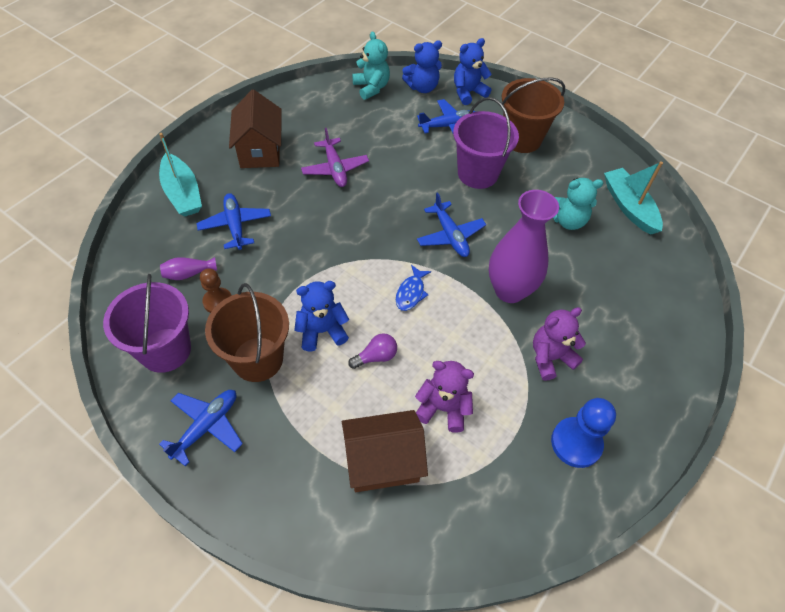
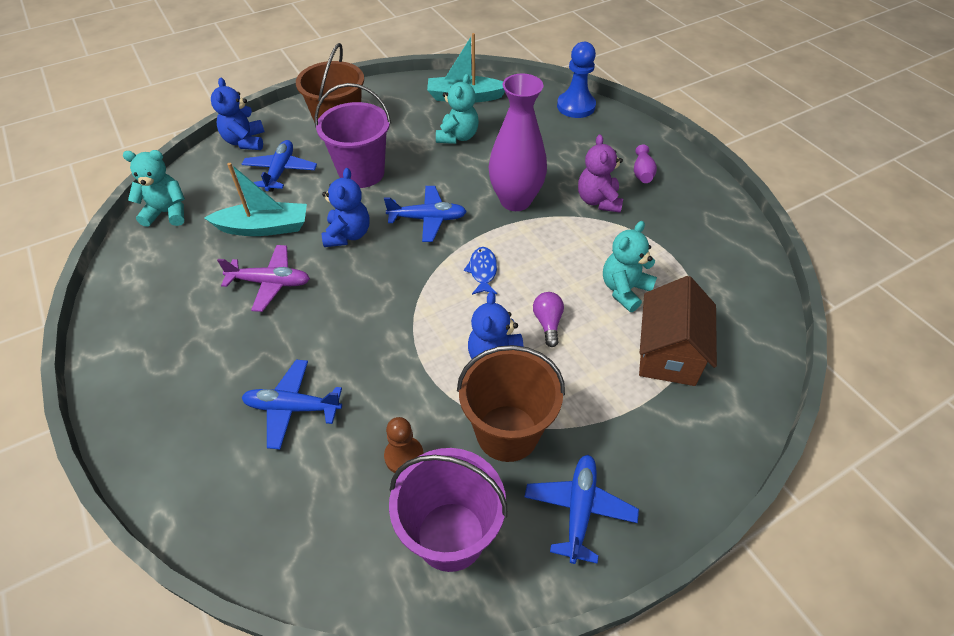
camera: 65 degrees left, 5 degrees down
(182, 193) = (192, 459): turquoise boat -> turquoise boat (264, 227)
(188, 273) = (341, 481): purple vase -> purple vase (642, 173)
(206, 426) = (579, 509): blue plane -> blue plane turned 45 degrees clockwise
(260, 151) = (183, 349): brown house -> none
(411, 292) = (482, 271): blue fish -> blue fish turned 135 degrees counterclockwise
(422, 87) = (206, 172): blue teddy bear -> blue teddy bear (348, 235)
(443, 408) = (624, 290): purple teddy bear -> turquoise teddy bear
(576, 443) = (685, 216): blue pawn -> blue pawn (576, 106)

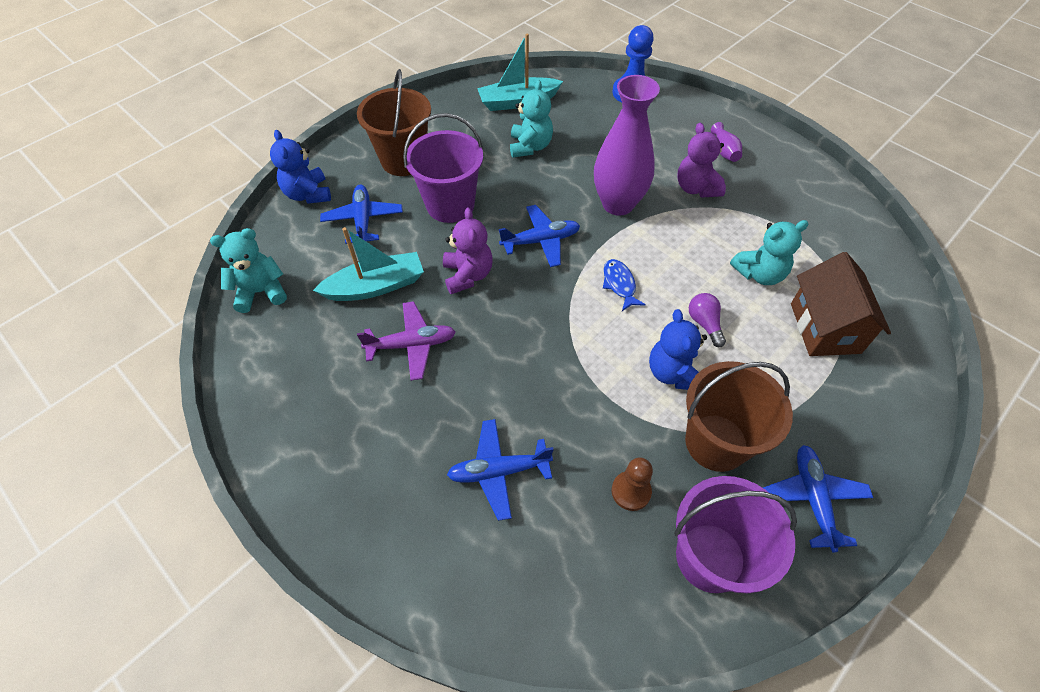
camera: 15 degrees left, 5 degrees up
(348, 235) = (468, 275): blue teddy bear -> purple teddy bear
(624, 290) = (759, 274): turquoise teddy bear -> turquoise teddy bear turned 135 degrees counterclockwise

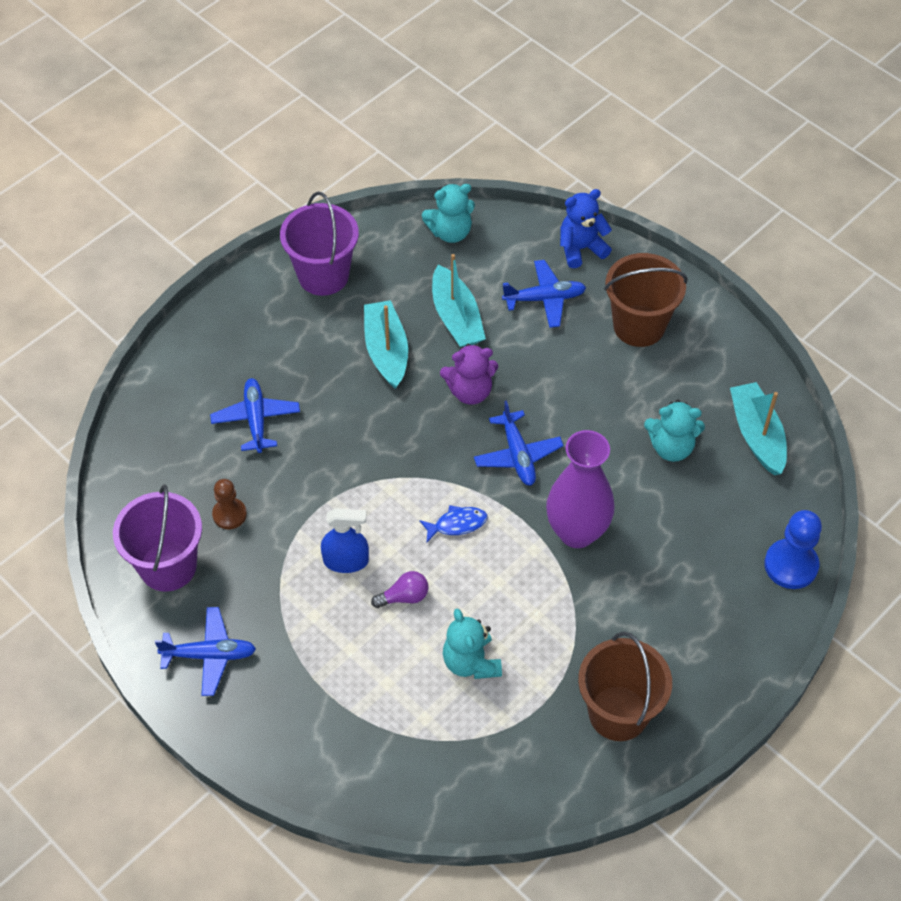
camera: 90 degrees right, 0 degrees up
(261, 292) = (450, 232): turquoise teddy bear -> turquoise teddy bear turned 90 degrees clockwise
(412, 345) = (386, 351): purple plane -> turquoise boat
(450, 205) = (569, 372): purple bucket -> purple bucket (323, 275)
(673, 373) = (346, 561): blue teddy bear -> blue spray bottle
(696, 188) = (607, 618): purple teddy bear -> none
(716, 442) = (270, 586): brown bucket -> brown bucket (618, 713)
(724, 151) = (678, 660): purple vase -> none
(825, 328) = (395, 712): brown house -> none

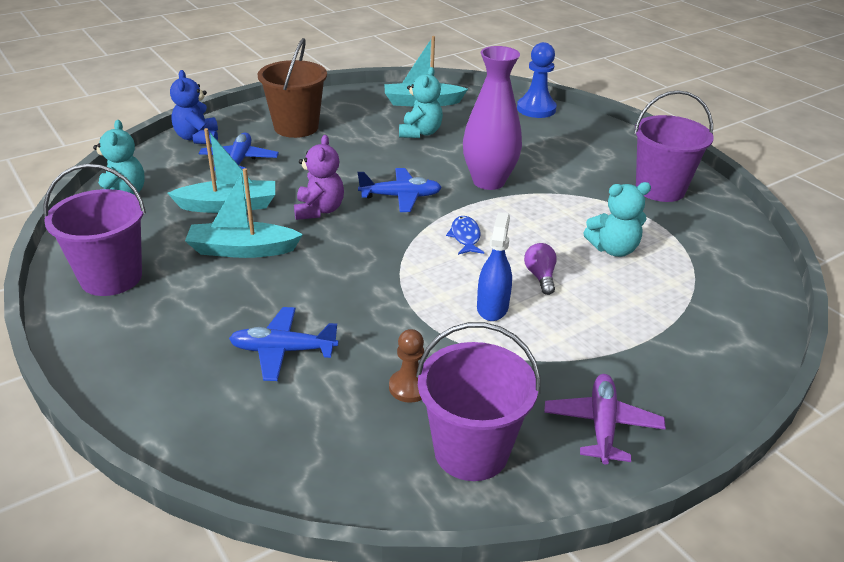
camera: 80 degrees left, 20 degrees down
(209, 655) = (602, 425): blue plane -> purple plane
(618, 713) = (660, 189): brown bucket -> purple bucket

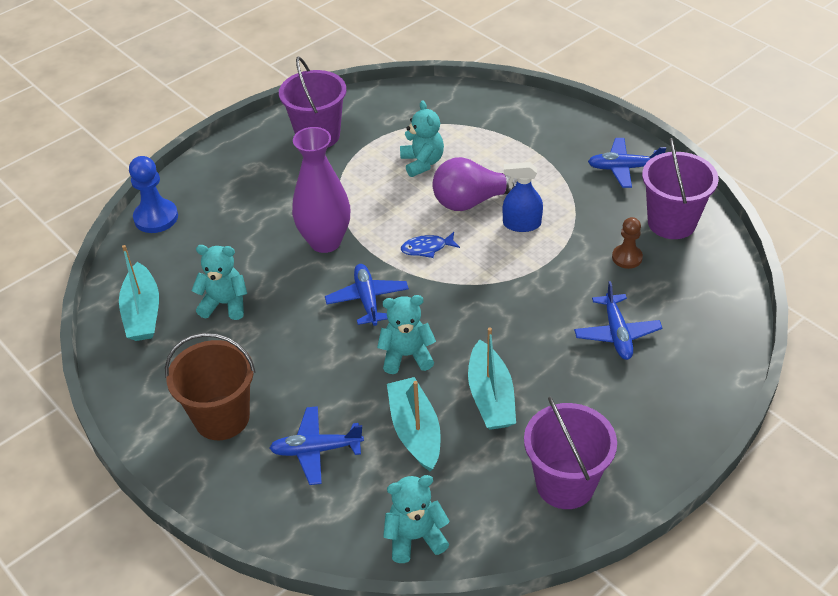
camera: 95 degrees left, 10 degrees up
(197, 138) = (263, 511): blue teddy bear -> none
(319, 210) = (406, 355): purple teddy bear -> turquoise teddy bear
(540, 277) = (473, 201): purple light bulb -> purple light bulb, size x2.03
(602, 425) = (624, 168): purple plane -> blue plane

